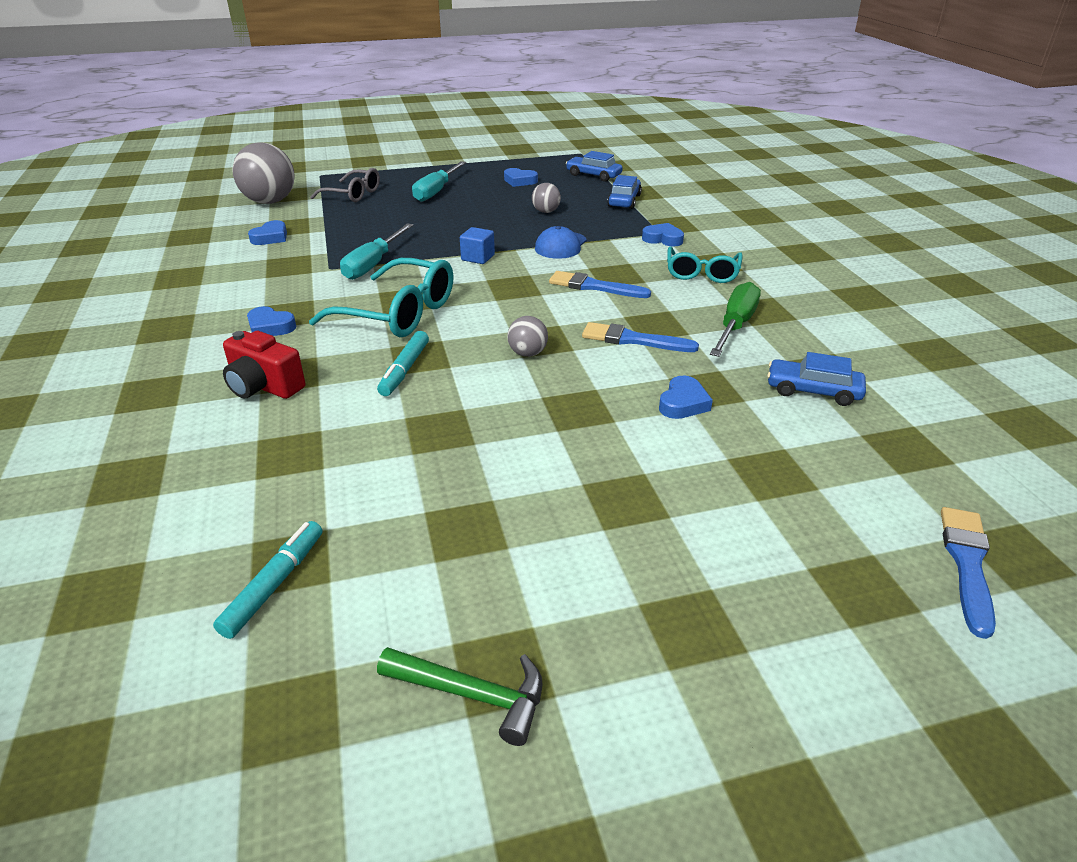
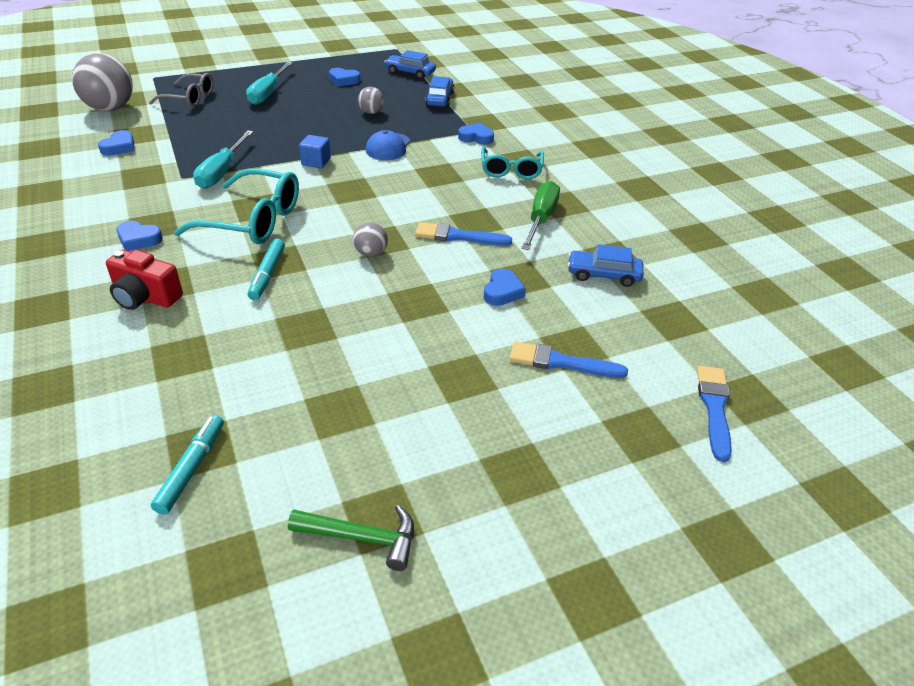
camera: 10 degrees left, 5 degrees up
(594, 286) = (421, 187): blue brush -> blue brush (561, 362)

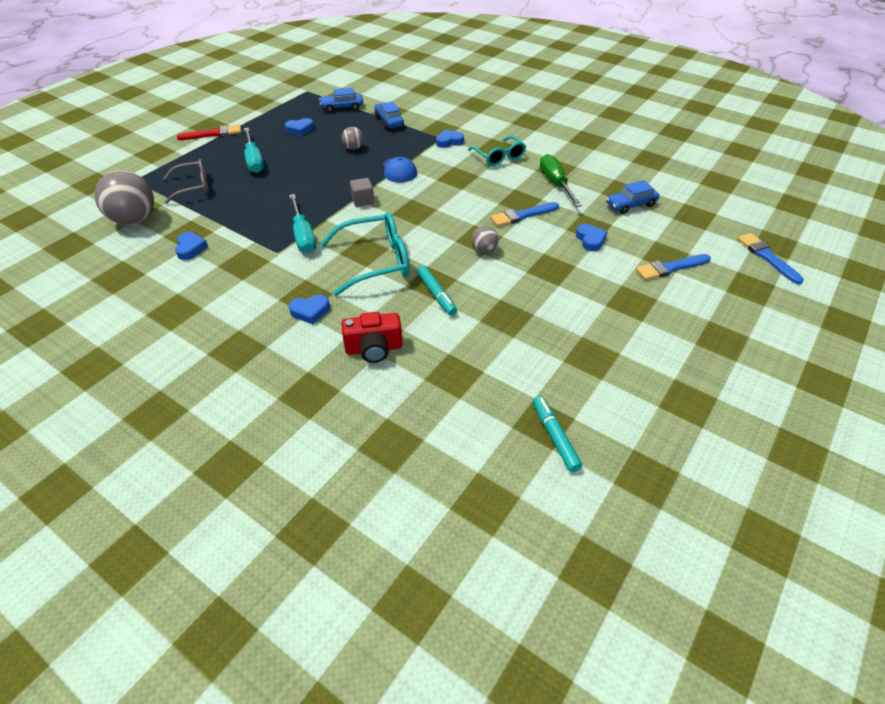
camera: 30 degrees left, 5 degrees up
(264, 60) = (213, 134): none -> red brush
(316, 162) = (363, 200): blue cube -> grey cube
(362, 538) = (693, 419): green hammer -> none

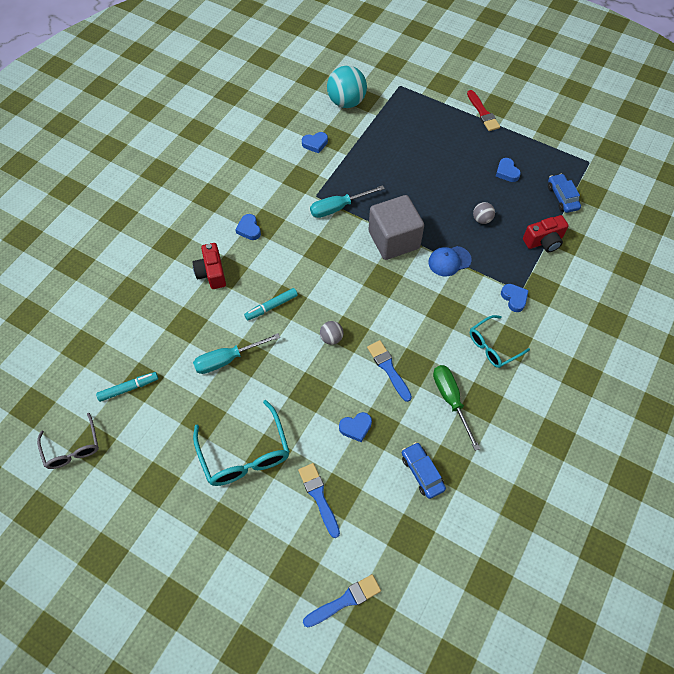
camera: 85 degrees right, 15 degrees up
(134, 220) = (346, 102): grey ball -> turquoise ball
(193, 186) = (396, 123): grey glasses -> grey glasses (72, 448)
(254, 160) = (444, 151): turquoise screwdriver -> turquoise screwdriver (227, 359)
(363, 200) = (394, 240): grey cube -> grey cube, size x2.33
(376, 261) = (309, 261): turquoise glasses -> turquoise glasses (245, 454)
(389, 121) = (544, 241): blue car -> red camera
(555, 183) = (451, 400): green screwdriver -> green screwdriver turned 90 degrees counterclockwise

